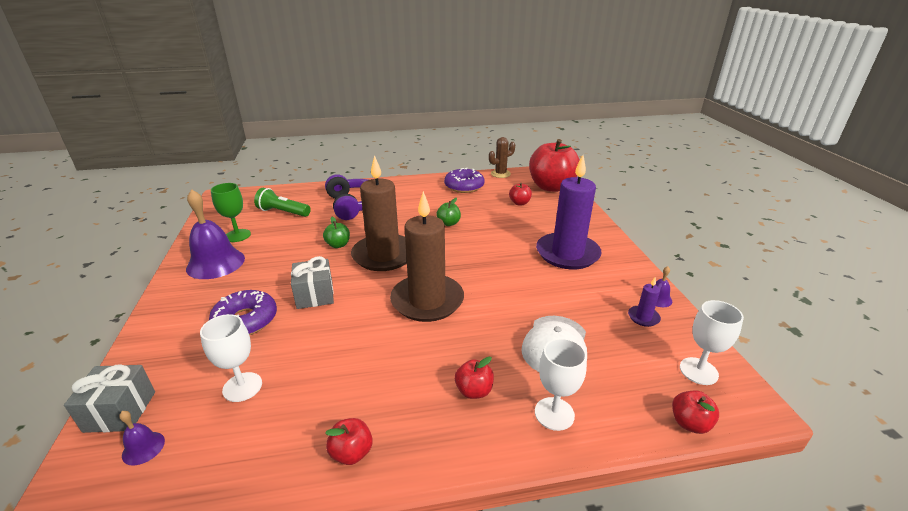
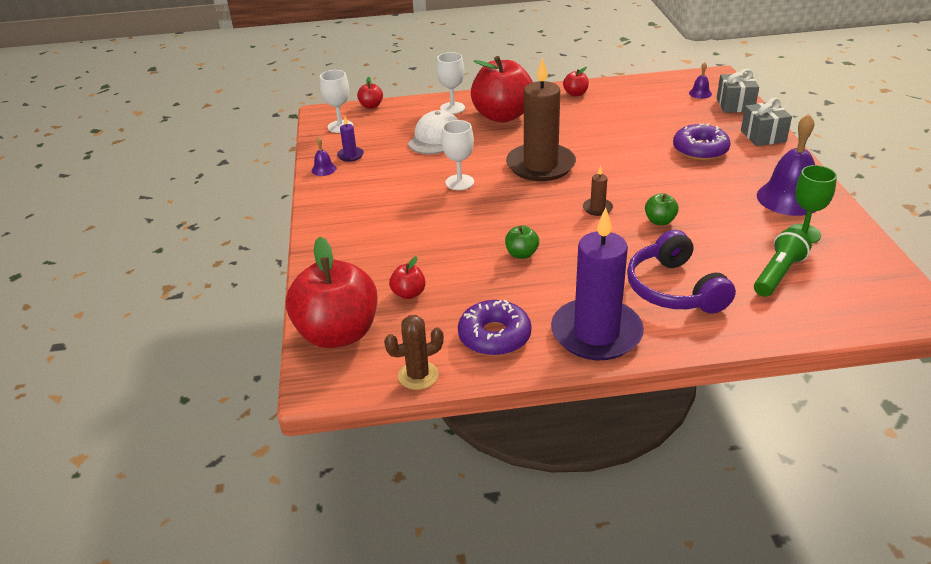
camera: 175 degrees left, 5 degrees up
(242, 387) = (664, 115): white goblet -> white goblet (459, 182)
(283, 212) = (778, 274): green flashlight -> green flashlight turned 75 degrees counterclockwise
(315, 295) = (651, 169): grey gift -> grey gift (763, 136)
(384, 255) = (597, 208): brown candle -> brown candle, size x0.40
(474, 391) = (502, 116): red apple -> red apple, size x2.35
(567, 254) = (382, 212): purple candle -> purple candle (596, 333)

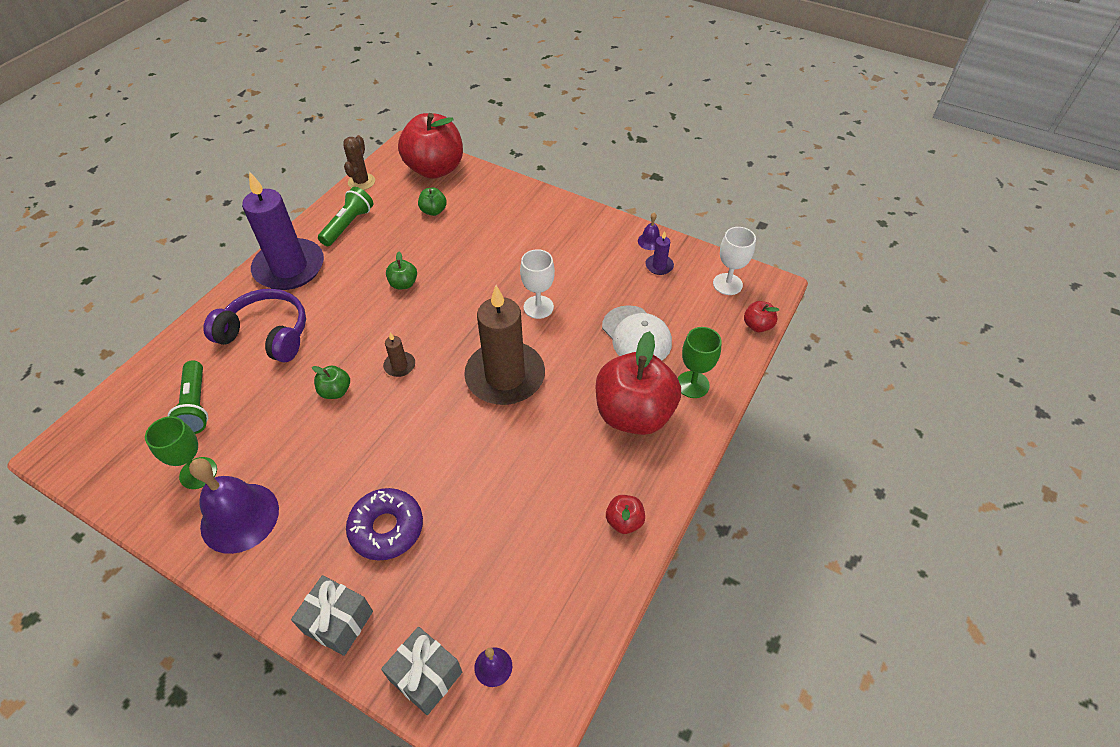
camera: 125 degrees right, 15 degrees up
(408, 293) = (433, 211): red apple -> green apple
(452, 108) = (692, 384): white goblet -> green goblet
(494, 336) = (348, 225): purple donut -> green flashlight

